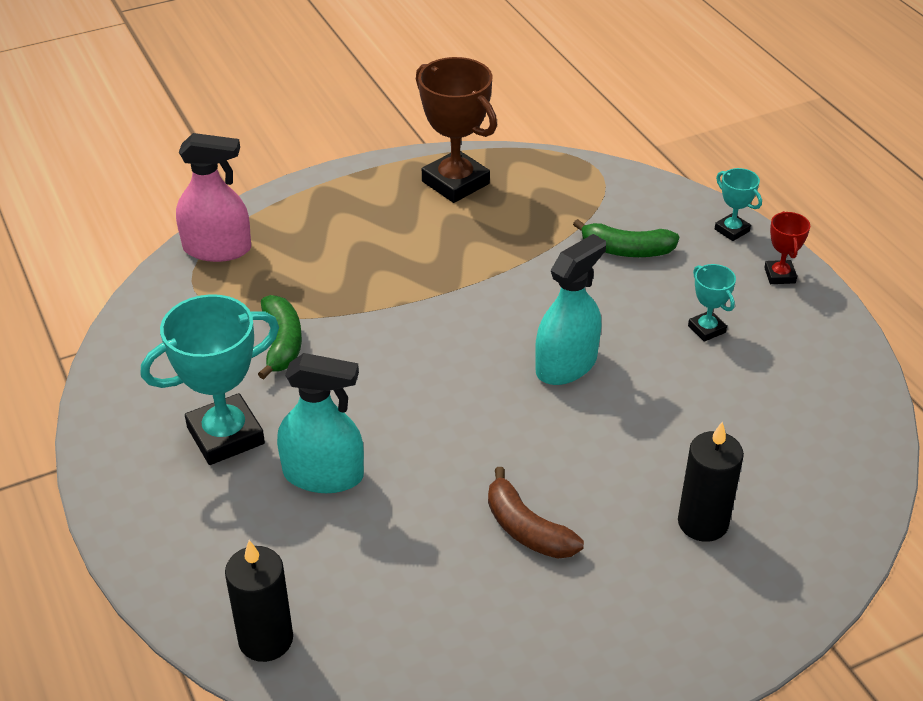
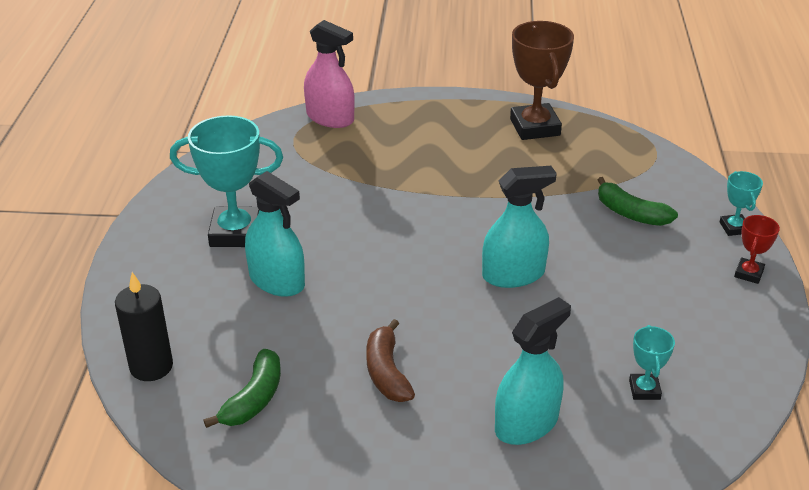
camera: 30 degrees right, 5 degrees down
(282, 343) = (322, 190): green banana -> green banana (254, 399)
(703, 522) = (526, 423): black candle -> turquoise spray bottle
(706, 329) = (650, 290): turquoise trophy -> turquoise trophy (644, 390)

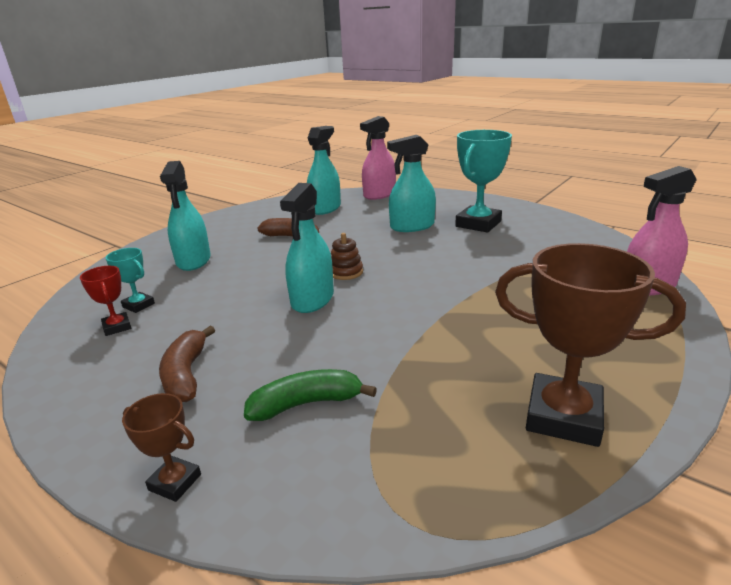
camera: 125 degrees right, 10 degrees down
(151, 367) = (379, 194): black candle -> pink spray bottle
(254, 399) = (325, 208): green banana -> turquoise spray bottle
(443, 279) = (346, 272): none -> brown stacking toy
(674, 282) = (186, 374): none -> brown banana
(734, 228) = (175, 482): turquoise trophy -> brown trophy
(748, 273) = (113, 436): red trophy -> red trophy (117, 327)

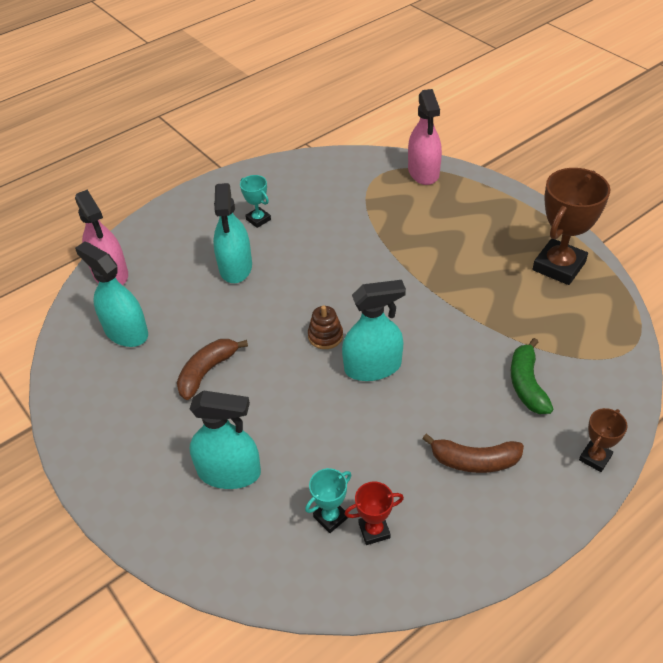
camera: 75 degrees left, 20 degrees up
(312, 299) = (372, 367): turquoise spray bottle -> turquoise spray bottle turned 45 degrees counterclockwise
(478, 224) = (258, 219): turquoise trophy -> turquoise trophy, size x0.50

